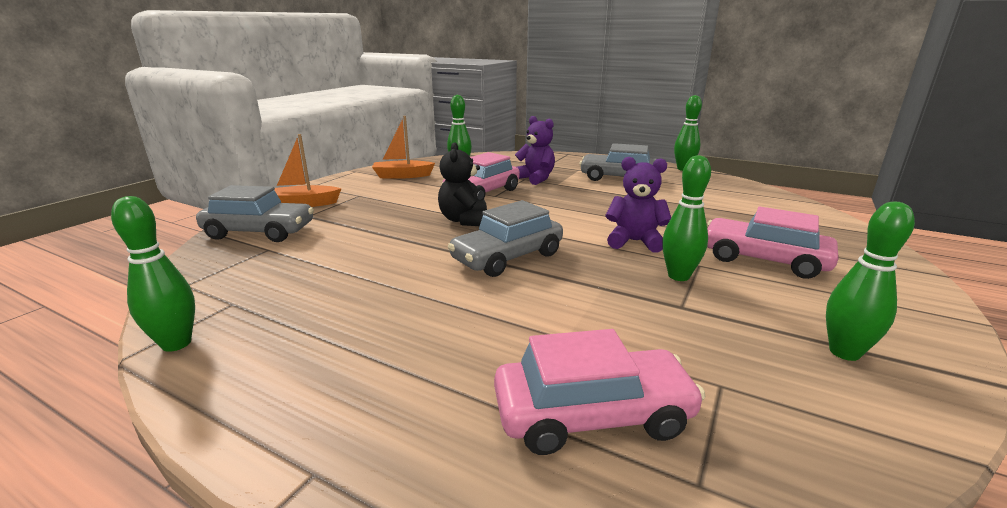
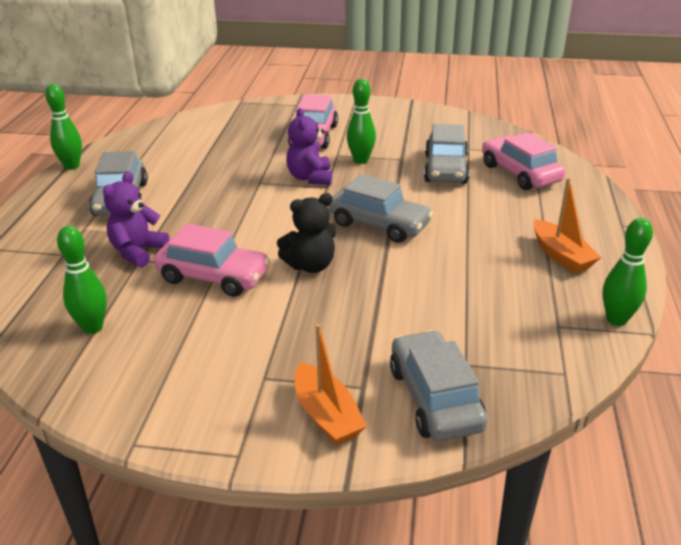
camera: 110 degrees left, 10 degrees up
(402, 176) = (152, 372): orange boat -> orange boat (561, 255)
(634, 334) = (445, 169): none -> grey car
(844, 352) = (414, 123): green bowling pin -> none

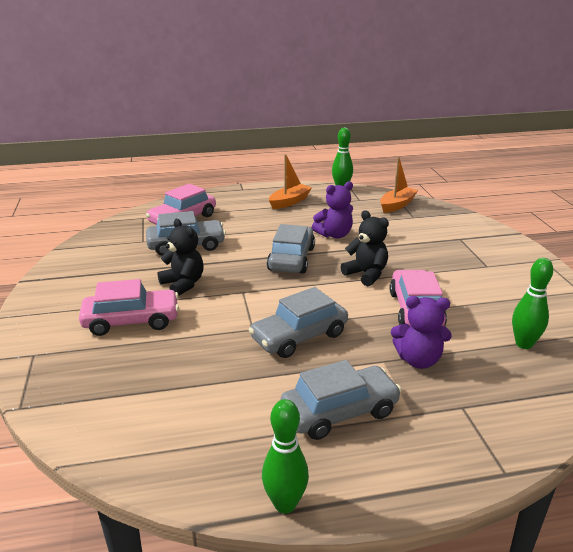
camera: 110 degrees left, 5 degrees down
(310, 178) = (230, 303): purple teddy bear -> purple teddy bear (334, 235)
(326, 415) = (490, 243): orange boat -> orange boat (397, 205)
(361, 160) = (183, 284): green bowling pin -> black teddy bear
(435, 398) = (446, 221): grey car -> grey car (299, 336)

